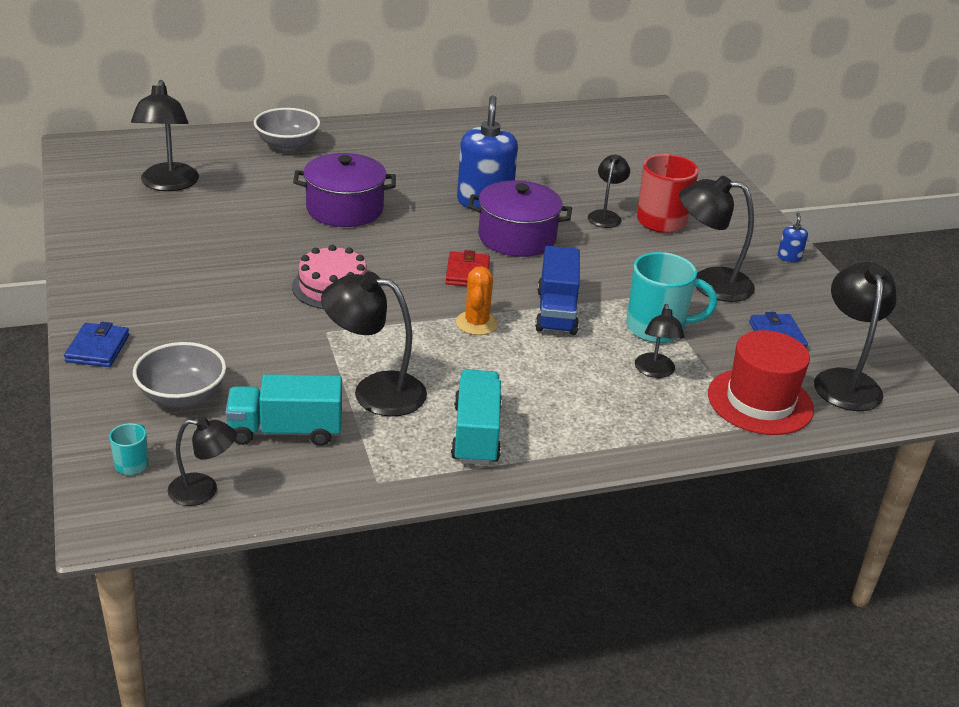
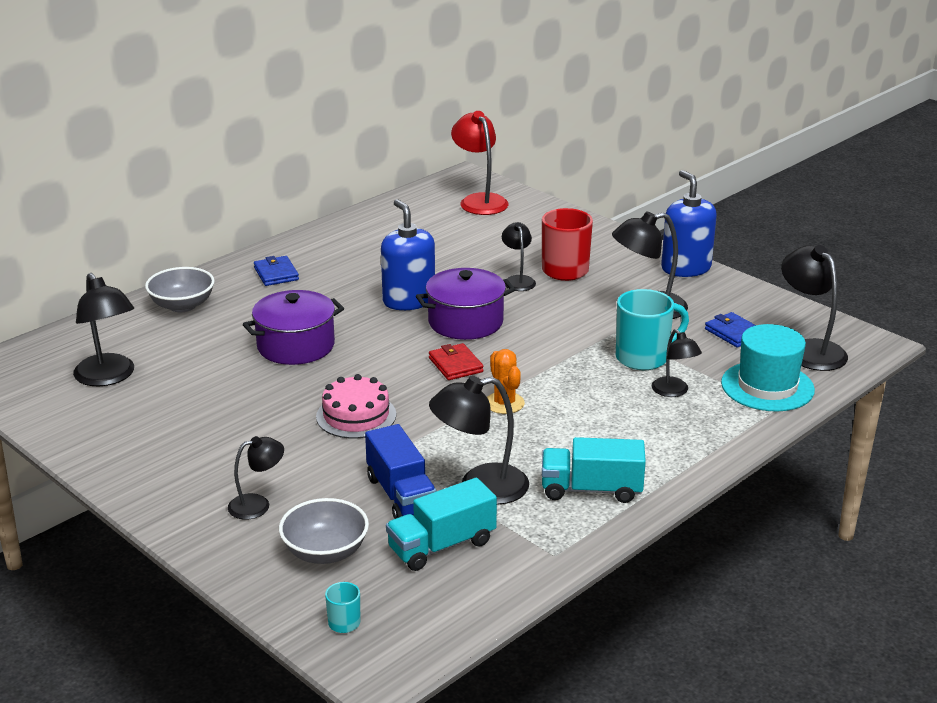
camera: 25 degrees left, 5 degrees down
(98, 348) = (206, 542): blue wallet -> blue wallet (276, 274)
(203, 491) = (426, 618): black lamp -> black lamp (257, 504)
(476, 434) = (591, 490): turquoise truck -> turquoise truck turned 60 degrees counterclockwise
(556, 312) = (556, 371): blue truck -> blue truck (401, 495)
(643, 133) = (479, 200): none -> red lamp
(760, 401) = (767, 386): red hat -> turquoise hat
(789, 257) = (686, 268): blue soap dispenser -> blue soap dispenser, size x2.36

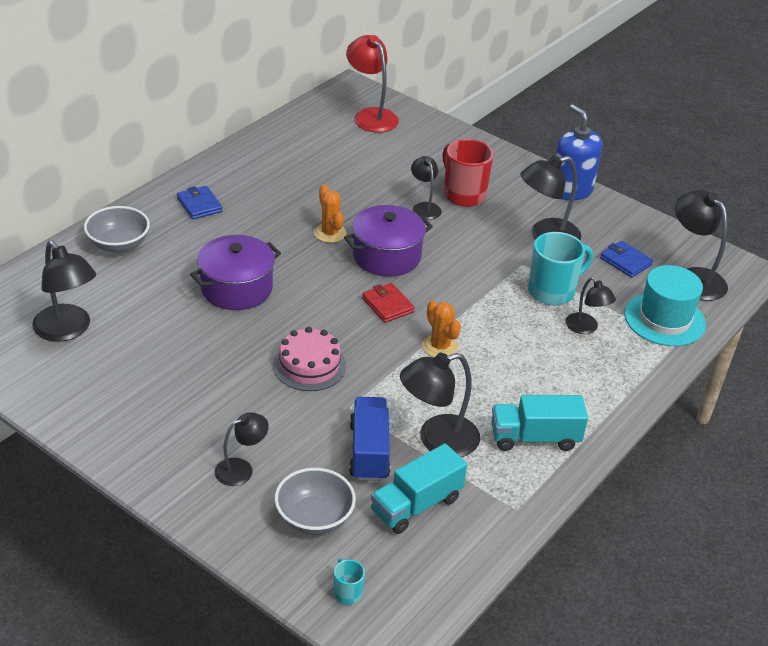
camera: 10 degrees left, 10 degrees up
(401, 495) = (369, 452): blue truck -> blue truck turned 150 degrees counterclockwise
(409, 300) = (330, 233): blue soap dispenser -> orange cactus

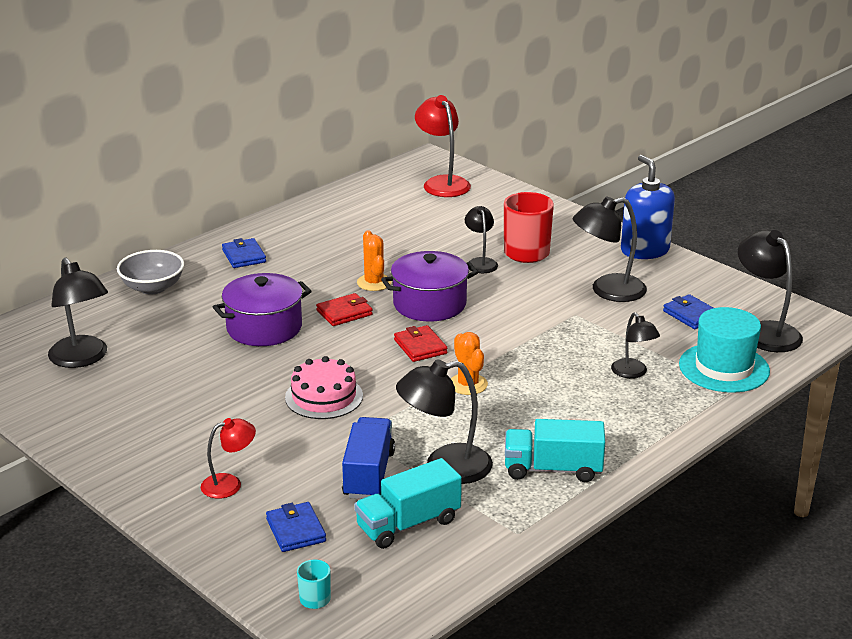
camera: 10 degrees right, 10 degrees down
(241, 469) = (229, 484): black lamp -> red lamp
(309, 268) = (344, 313): none -> red wallet
(314, 518) = (296, 530): grey bowl -> blue wallet
(552, 291) = (603, 339): turquoise mug -> none

